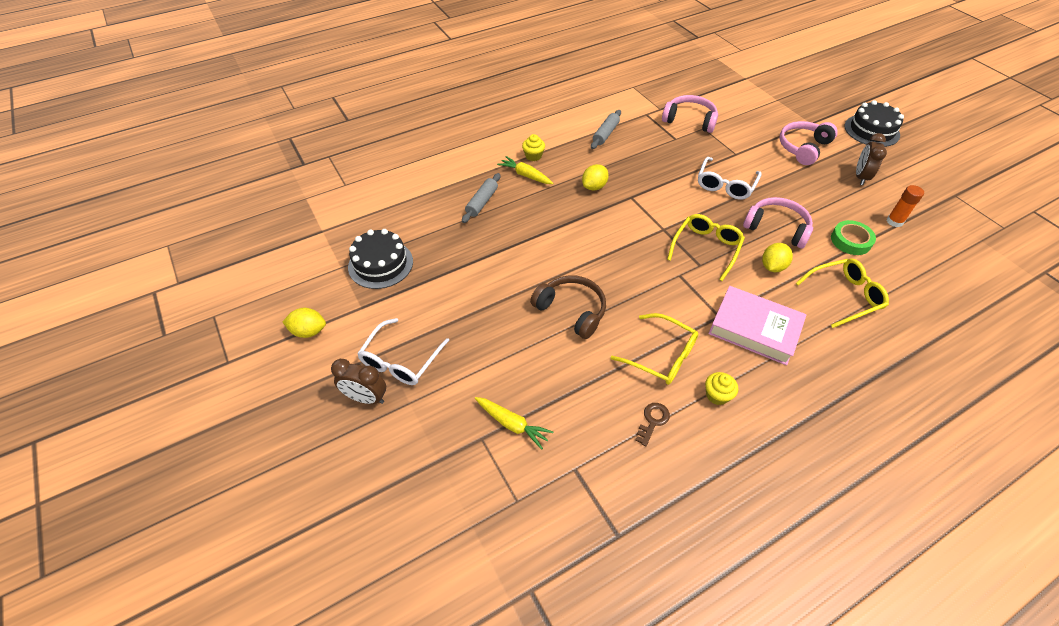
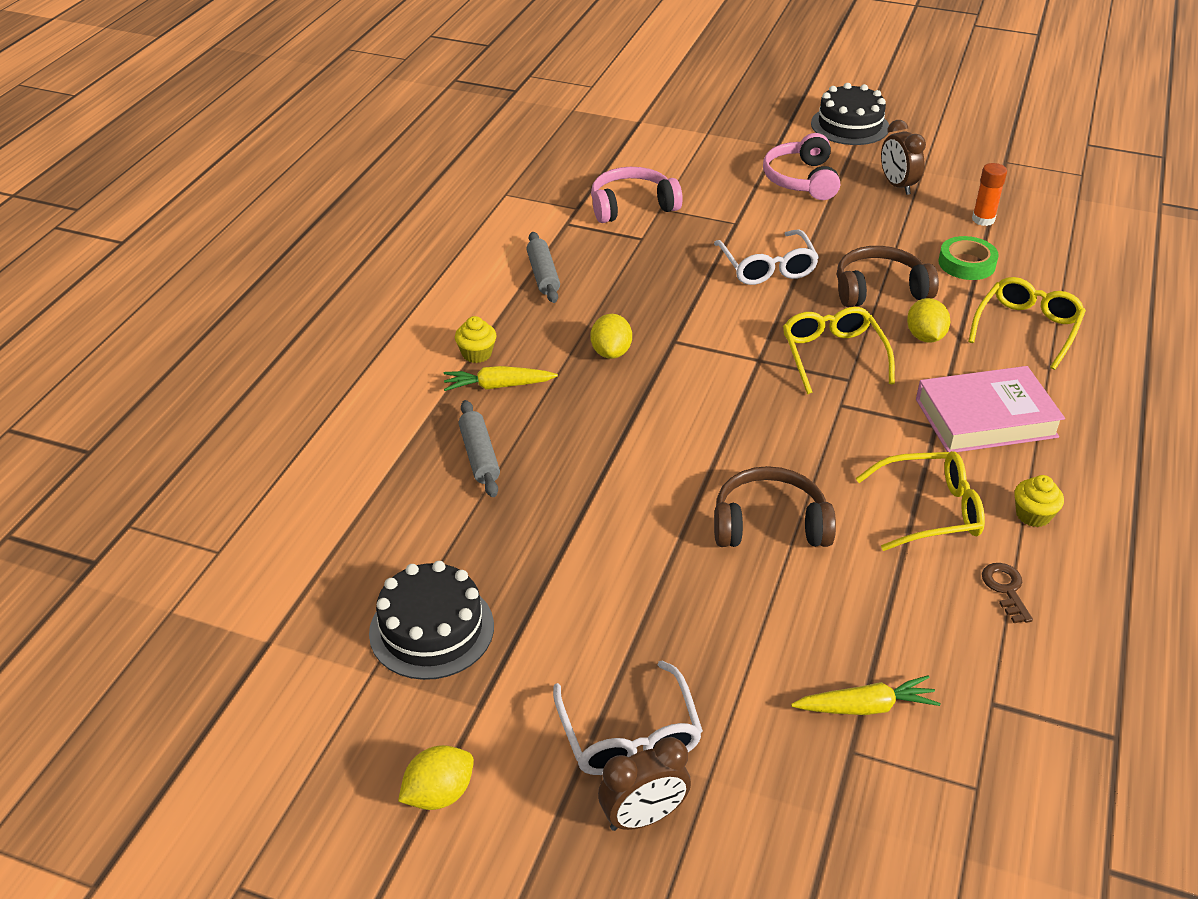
camera: 40 degrees left, 10 degrees down
(776, 228) = (879, 290): pink headphones -> brown headphones

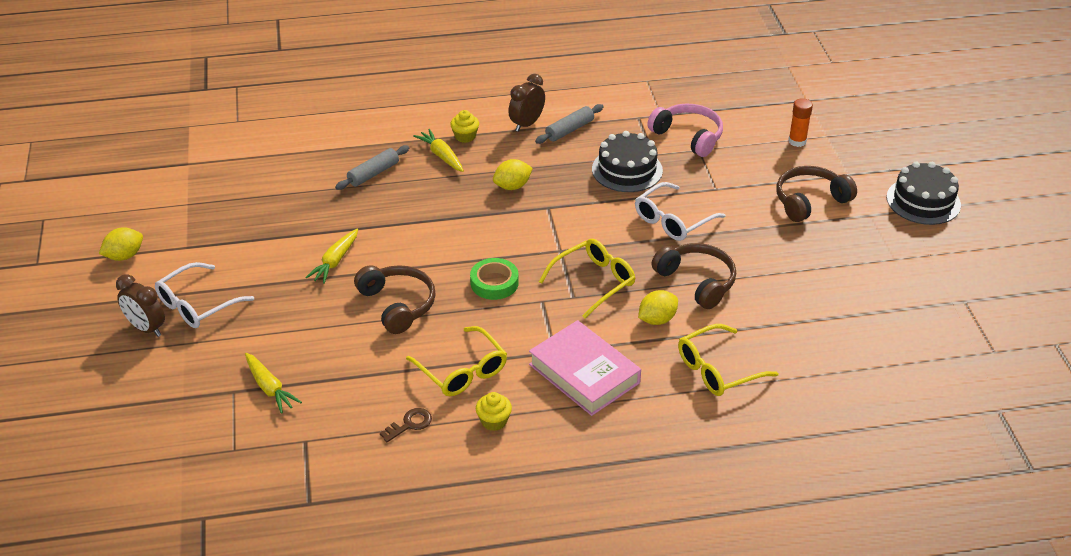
camera: 60 degrees right, 0 degrees up
(431, 629) = (228, 211): black cake -> black cake (627, 170)
(439, 794) = (124, 256): yellow lemon -> yellow lemon turned 60 degrees counterclockwise
(639, 553) = (335, 262): none -> yellow carrot
(801, 180) = (810, 201): pink headphones -> brown headphones
(897, 185) = (856, 251): brown clock -> brown clock (527, 124)
(966, 264) = (777, 317): green tape -> green tape (494, 283)
(983, 219) = (853, 310): orange glue stick -> orange glue stick (797, 141)
(1027, 328) = (717, 370): yellow glasses -> yellow glasses turned 150 degrees clockwise

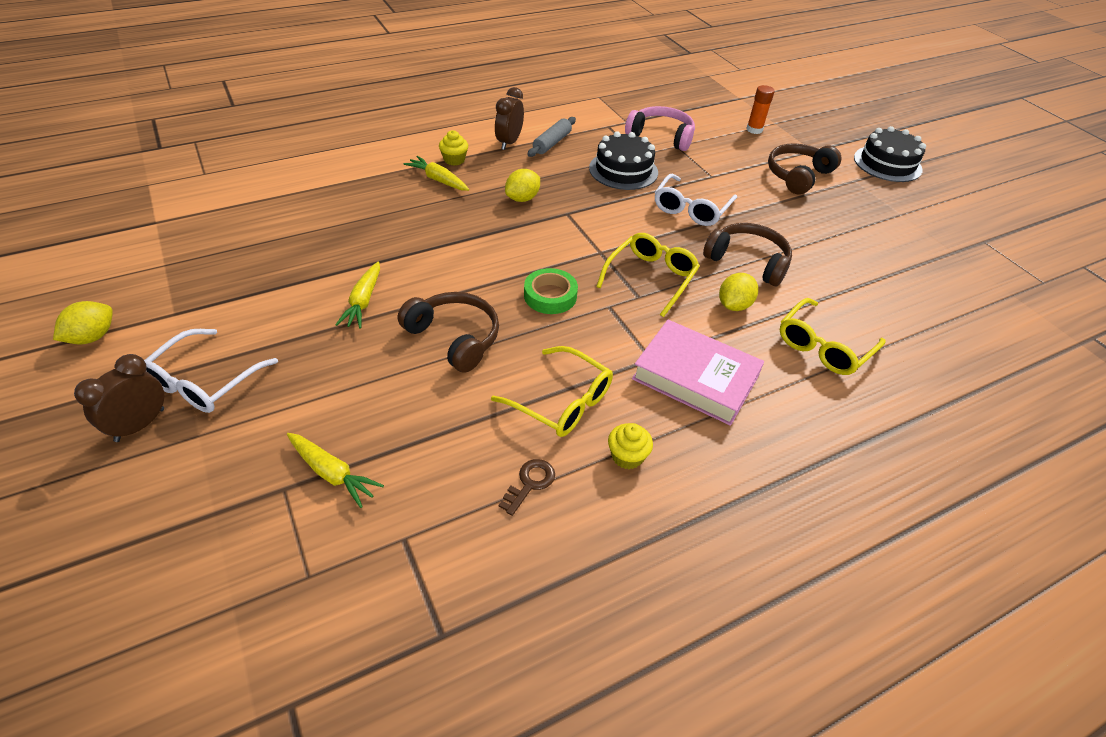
camera: 20 degrees left, 5 degrees up
(146, 328) = (140, 425): brown clock -> brown clock turned 105 degrees clockwise
(373, 174) = (373, 205): grey rolling pin -> none

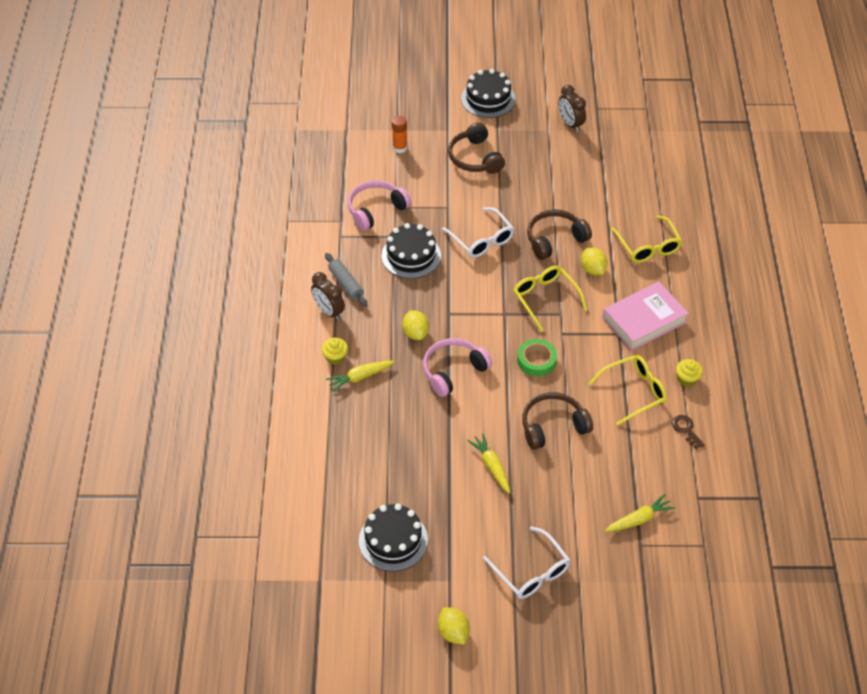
camera: 60 degrees left, 5 degrees up
(140, 425) = (556, 611): brown clock -> brown clock (570, 124)
(223, 256) = (393, 540): none -> black cake
(363, 301) = (491, 466): yellow carrot -> yellow carrot turned 150 degrees counterclockwise
(488, 237) = (453, 371): none -> pink headphones

